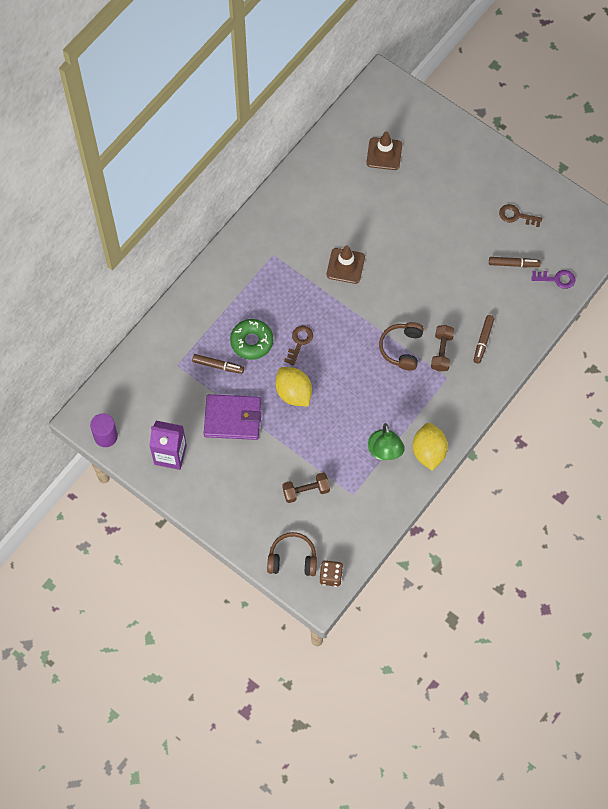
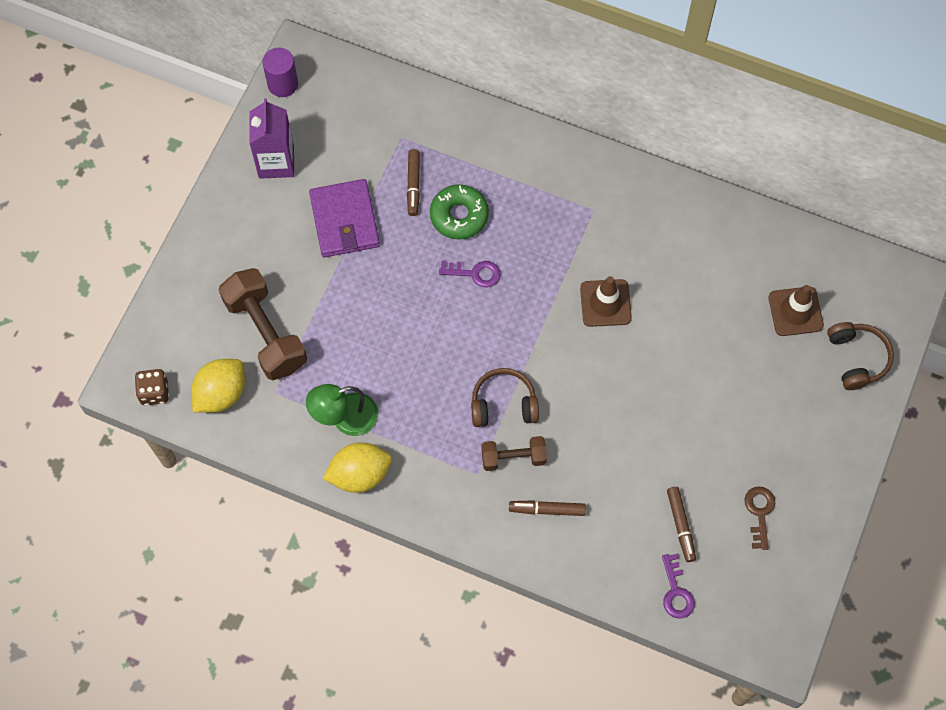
camera: 75 degrees right, 0 degrees up
(292, 559) = (168, 340): brown headphones -> brown headphones (857, 358)
(293, 393) = (400, 284): yellow lemon -> yellow lemon (221, 394)
(299, 342) = (475, 273): brown key -> purple key
(306, 491) = (266, 333): brown dumbbell -> brown dumbbell, size x1.76

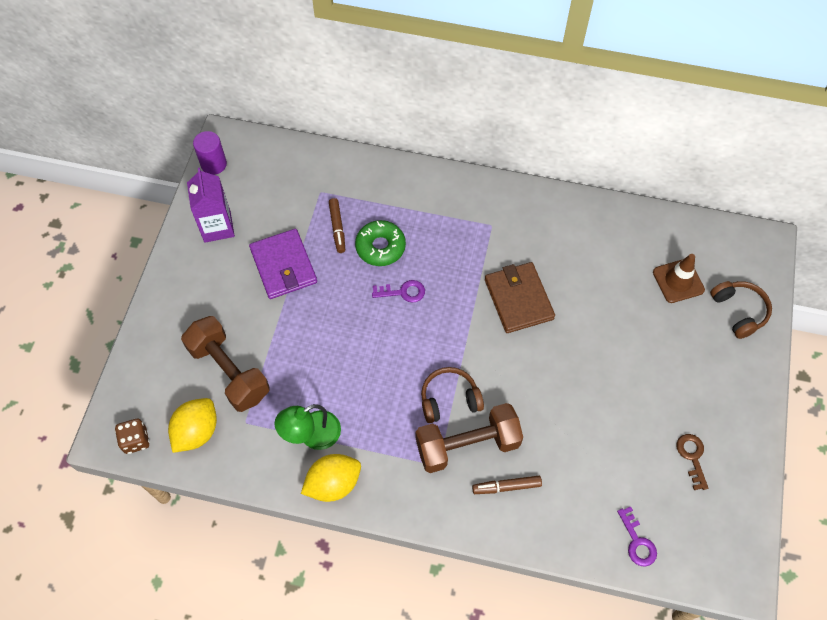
camera: 10 degrees left, 5 degrees down
(513, 458) = (467, 445): brown dumbbell -> brown dumbbell, size x1.76
(605, 303) = (518, 299): brown traffic cone -> brown wallet
(680, 525) = (627, 480): brown marker -> none

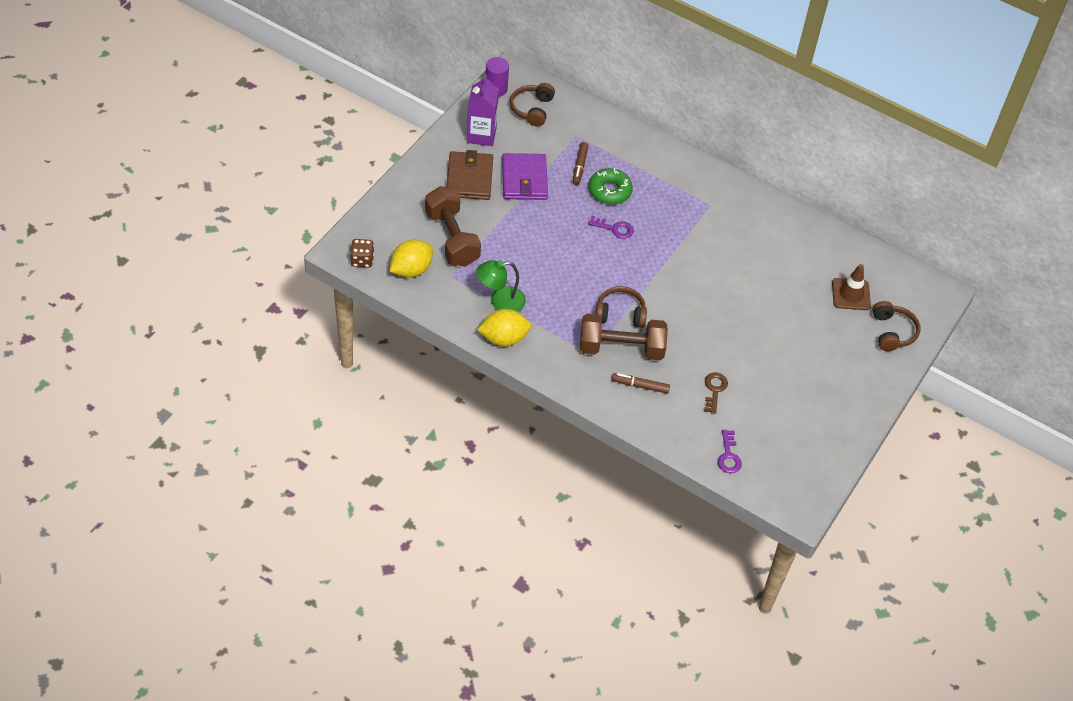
camera: 15 degrees right, 10 degrees down
(261, 175) = (532, 109): none -> brown headphones
(518, 299) = (708, 264): brown wallet -> brown wallet (469, 178)
(692, 457) = (801, 416): brown key -> brown key (714, 390)

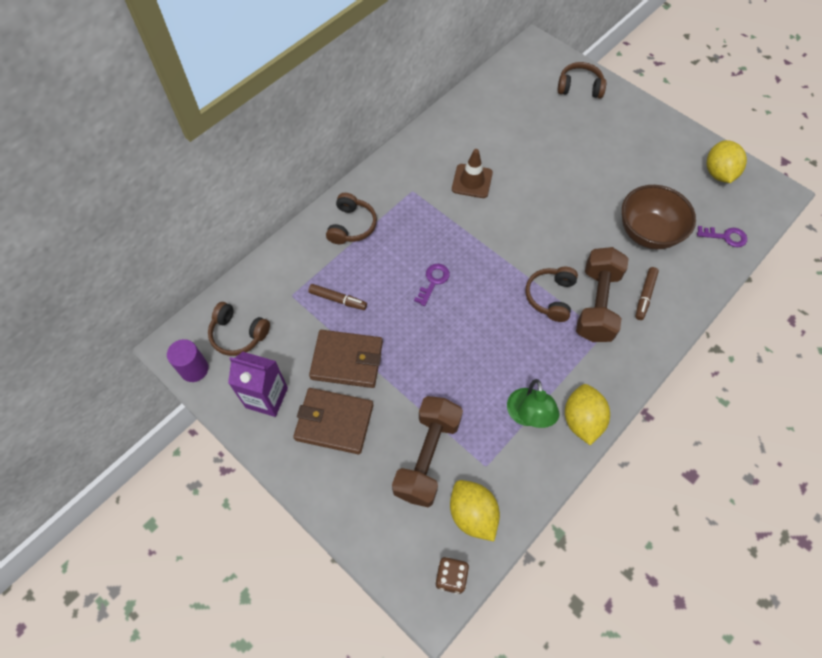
camera: 75 degrees left, 10 degrees up
(452, 238) = (427, 456): brown dumbbell -> brown dumbbell turned 60 degrees counterclockwise
(524, 179) = (347, 360): purple wallet -> brown wallet
(609, 191) = (379, 277): green donut -> none
(657, 166) = (351, 226): none -> brown headphones
(714, 390) = (648, 233): brown key -> brown bowl
(811, 455) = (718, 173): none -> yellow lemon
(851, 294) = (535, 106): brown traffic cone -> brown traffic cone (472, 181)

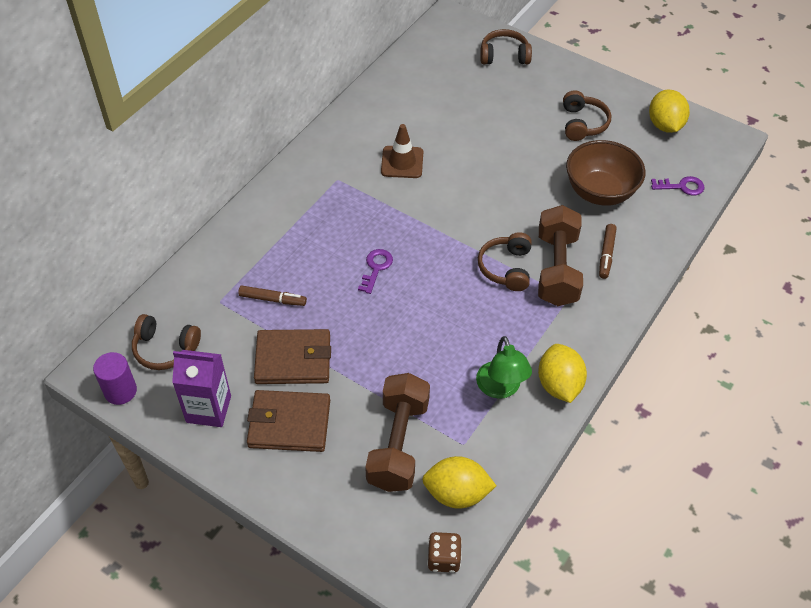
camera: 10 degrees left, 10 degrees down
(351, 226) = (275, 222): brown headphones -> brown headphones (582, 123)
(472, 514) = (457, 493): yellow lemon -> yellow lemon turned 45 degrees counterclockwise

